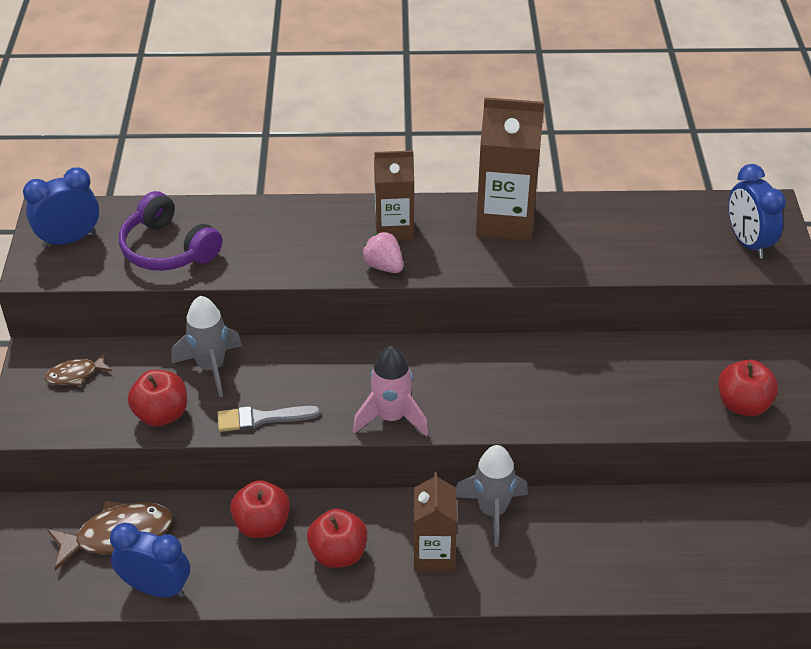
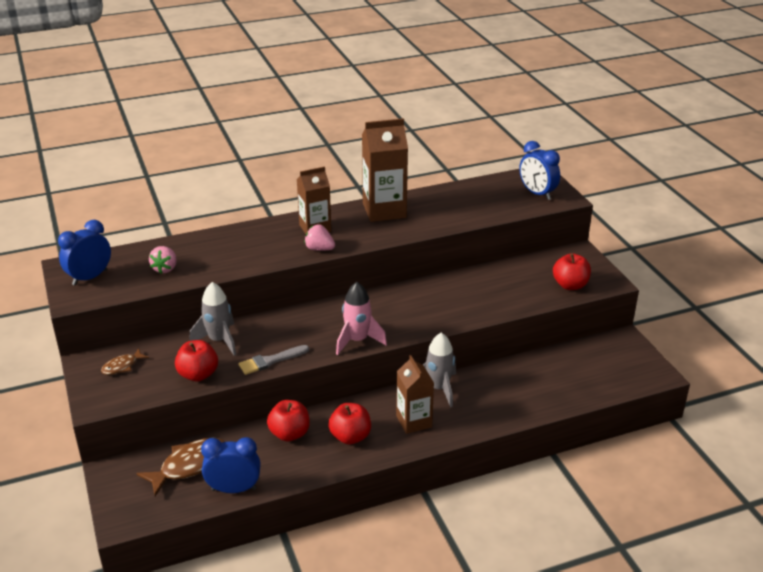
camera: 20 degrees left, 10 degrees down
(168, 249) = (165, 268): purple headphones -> pink strawberry

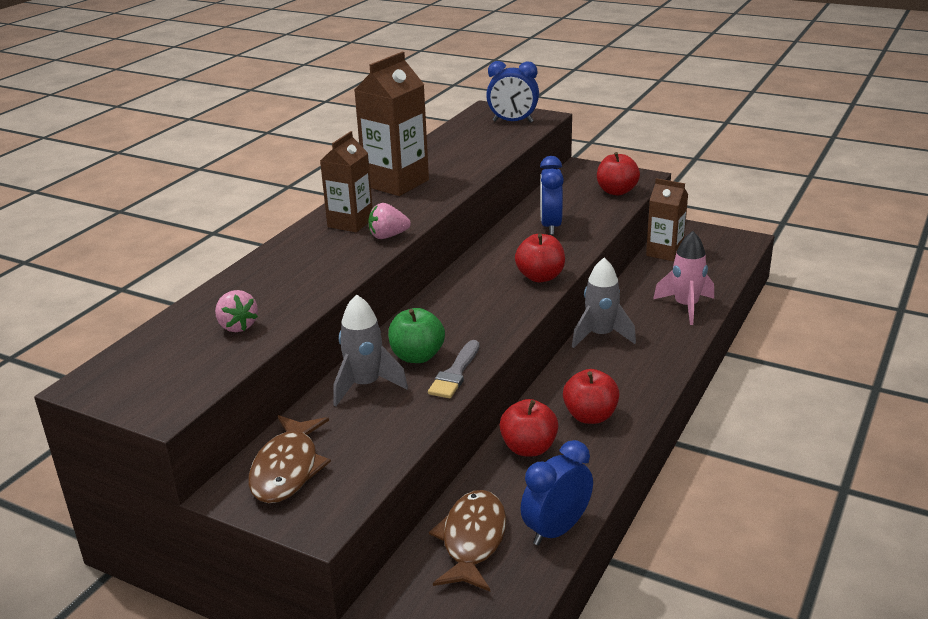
camera: 40 degrees left, 5 degrees down
(90, 277) = (147, 379): blue clock -> blue clock (550, 226)
(122, 366) = (287, 469): brown fish -> brown fish, size x1.82
(198, 375) = (397, 426): red apple -> red apple (540, 277)
(268, 338) = (417, 356): none -> green apple
(357, 340) = (511, 313): pink rocket -> pink rocket (686, 307)
(414, 421) = (624, 372): brown carton -> brown carton (664, 252)

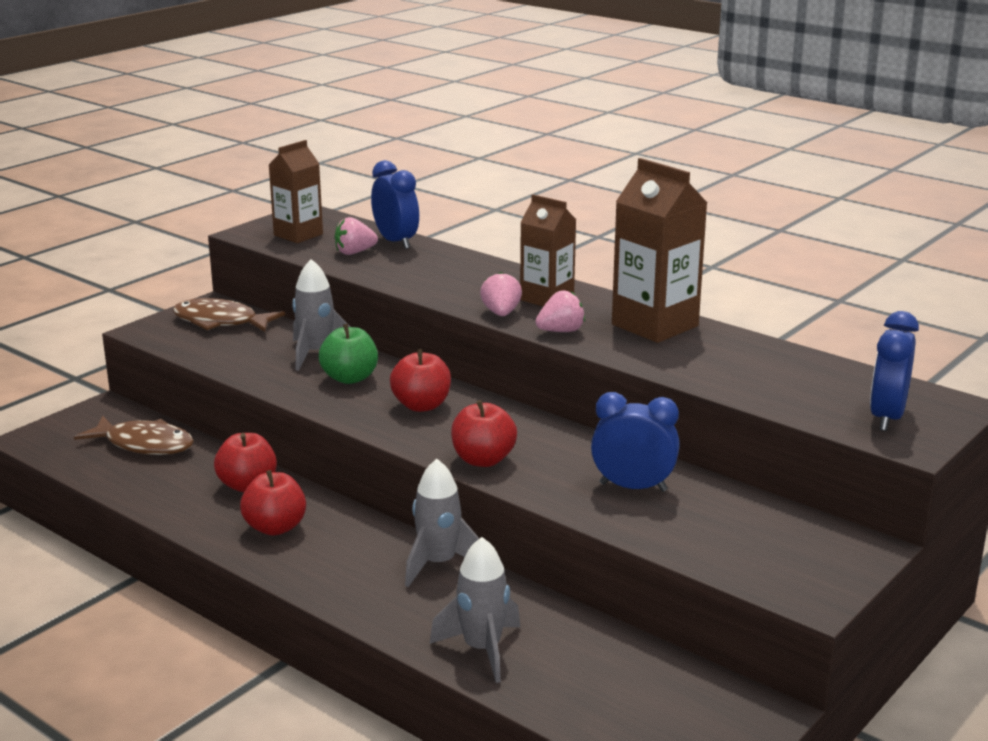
camera: 100 degrees right, 5 degrees down
(418, 211) = (561, 331): none -> pink strawberry
(455, 373) = (305, 393): grey brush -> none
(556, 530) = (122, 483): blue clock -> blue clock (396, 242)
(616, 191) = (750, 562): red apple -> red apple (421, 405)
(664, 252) = (668, 670): brown carton -> brown carton (298, 235)
(686, 307) = (482, 649): pink rocket -> grey rocket

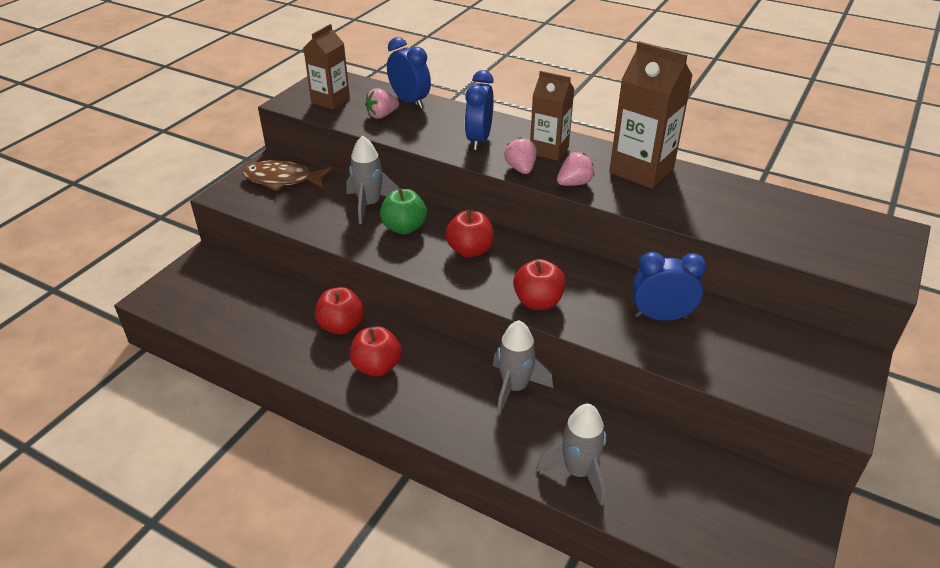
camera: 10 degrees left, 15 degrees up
(144, 444) = (246, 293): brown fish -> none
(886, 417) = (853, 249): blue clock -> blue clock (479, 140)

